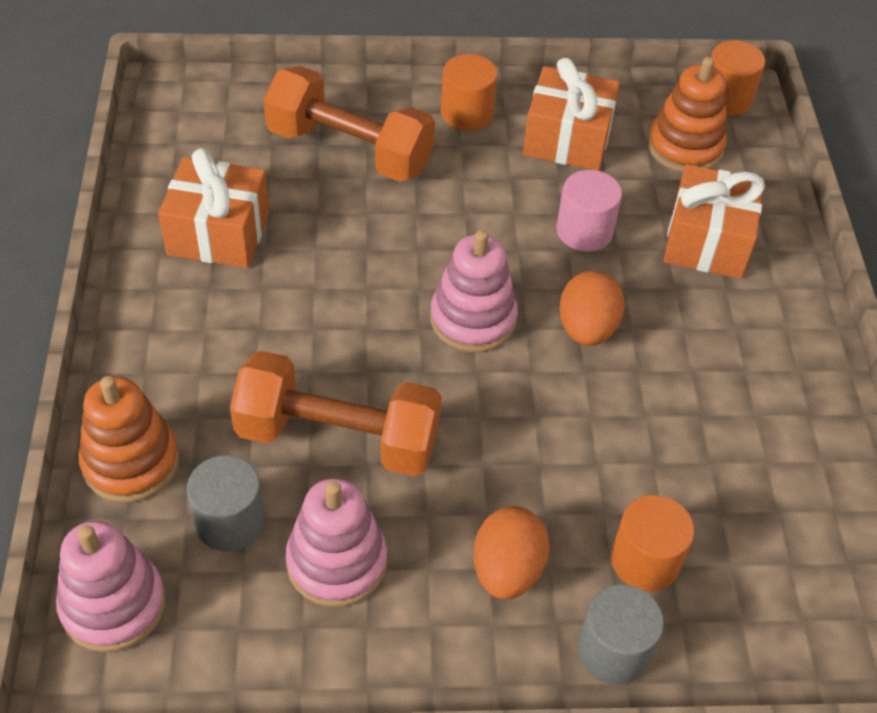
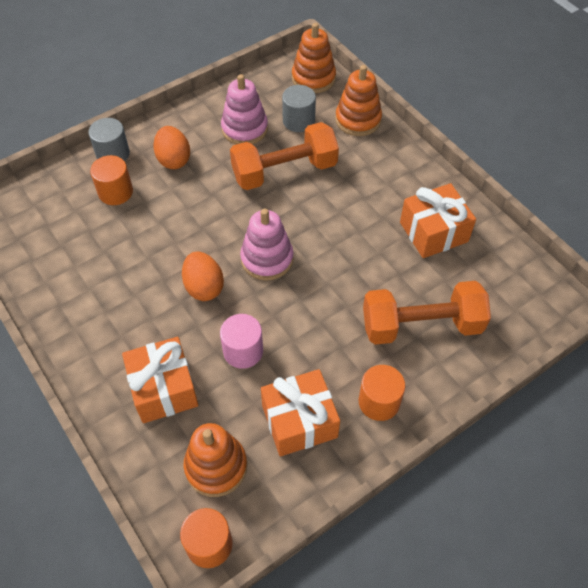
camera: 150 degrees right, 5 degrees up
(113, 604) = (313, 78): pink stacking toy -> orange stacking toy

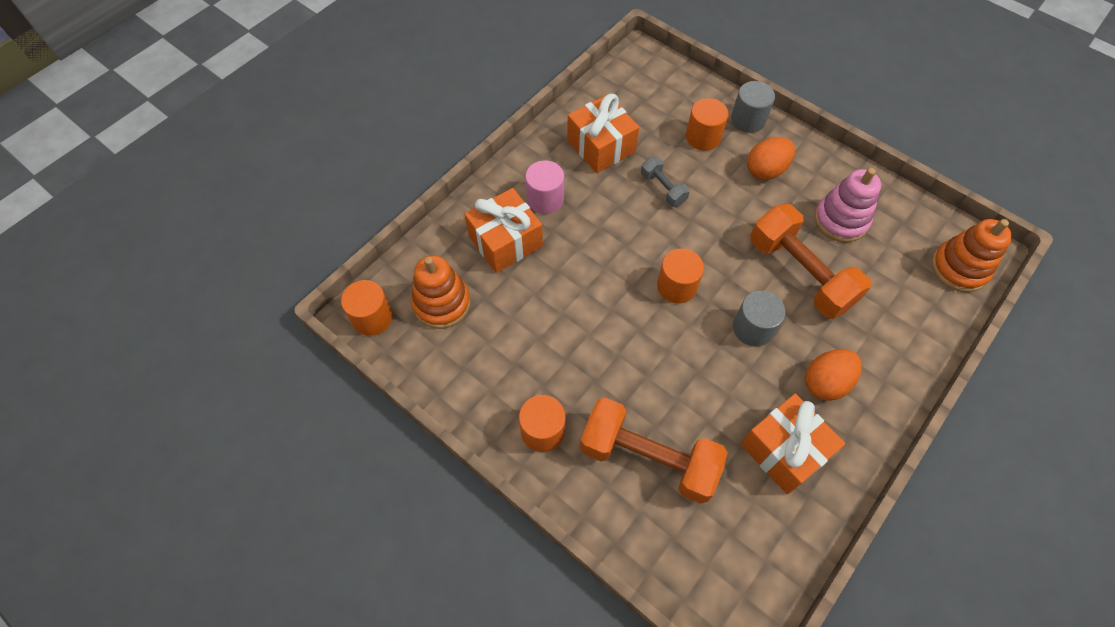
camera: 75 degrees right, 5 degrees up
(159, 239) = (663, 189): none -> grey dumbbell
(204, 287) = (622, 241): orange egg -> orange egg (825, 382)
(243, 351) = (563, 293): pink cylinder -> pink cylinder (545, 199)
(267, 259) = (676, 286): pink stacking toy -> orange cylinder
(298, 121) = (881, 269): grey cylinder -> grey cylinder (753, 328)
(299, 421) = (502, 361): orange gift -> orange gift (601, 146)
(358, 120) = (918, 331): orange stacking toy -> none
(421, 325) = (648, 458): orange dumbbell -> orange dumbbell turned 45 degrees counterclockwise

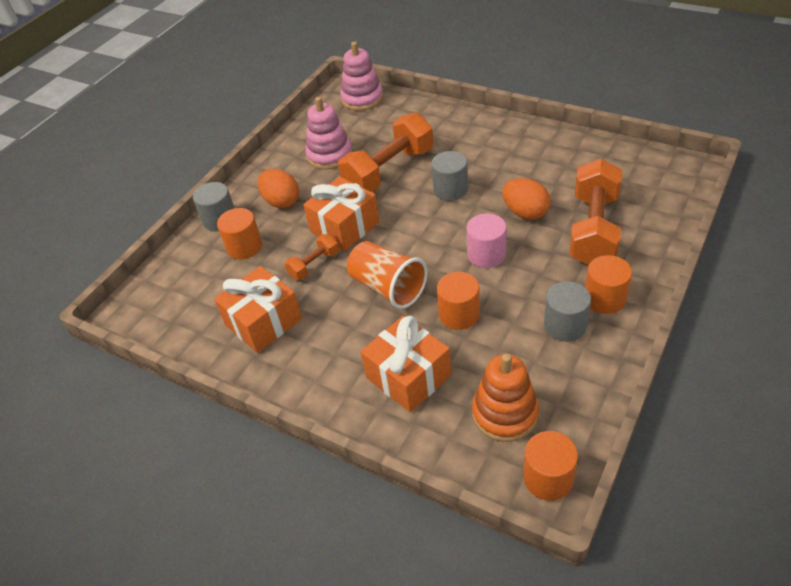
camera: 95 degrees left, 15 degrees down
(520, 381) = (565, 325): none -> grey cylinder
(545, 199) = (344, 354): pink cylinder -> pink cylinder (486, 254)
(615, 243) = (388, 287): none -> orange cup
(663, 189) = (314, 265): grey dumbbell -> orange dumbbell
(676, 286) = (424, 239): orange cylinder -> orange cylinder (459, 314)
(784, 450) = (549, 163): orange gift -> orange gift (344, 227)
(825, 382) = (484, 149): orange egg -> orange egg (525, 213)
(959, 268) = (362, 99): orange stacking toy -> pink stacking toy

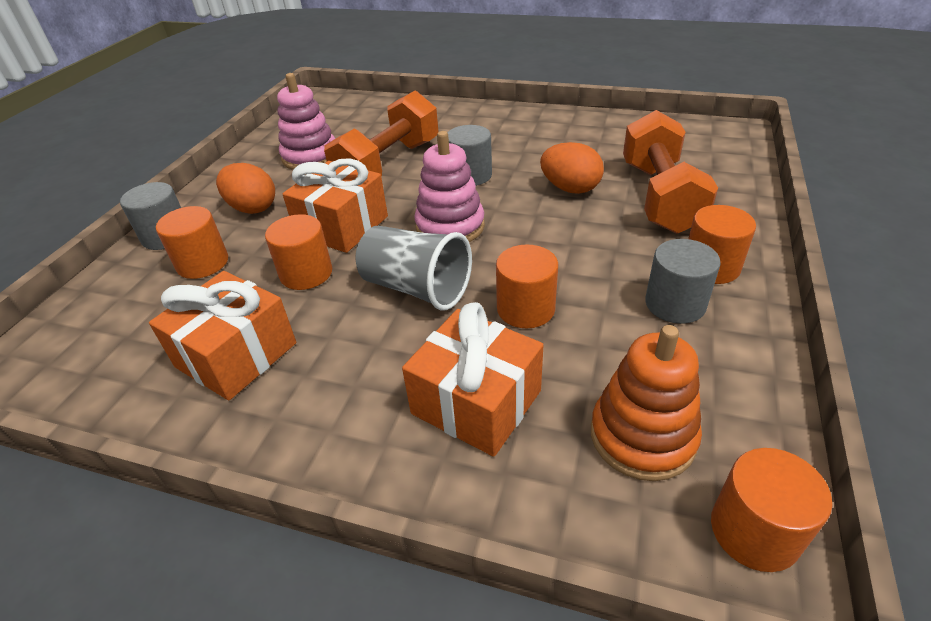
camera: 15 degrees left, 5 degrees down
(314, 265) = (306, 273): orange dumbbell -> orange cylinder
(362, 99) = (342, 105): pink stacking toy -> pink stacking toy (450, 226)
(388, 287) = (416, 288): orange cup -> grey cup
(486, 254) = (538, 236): pink cylinder -> none

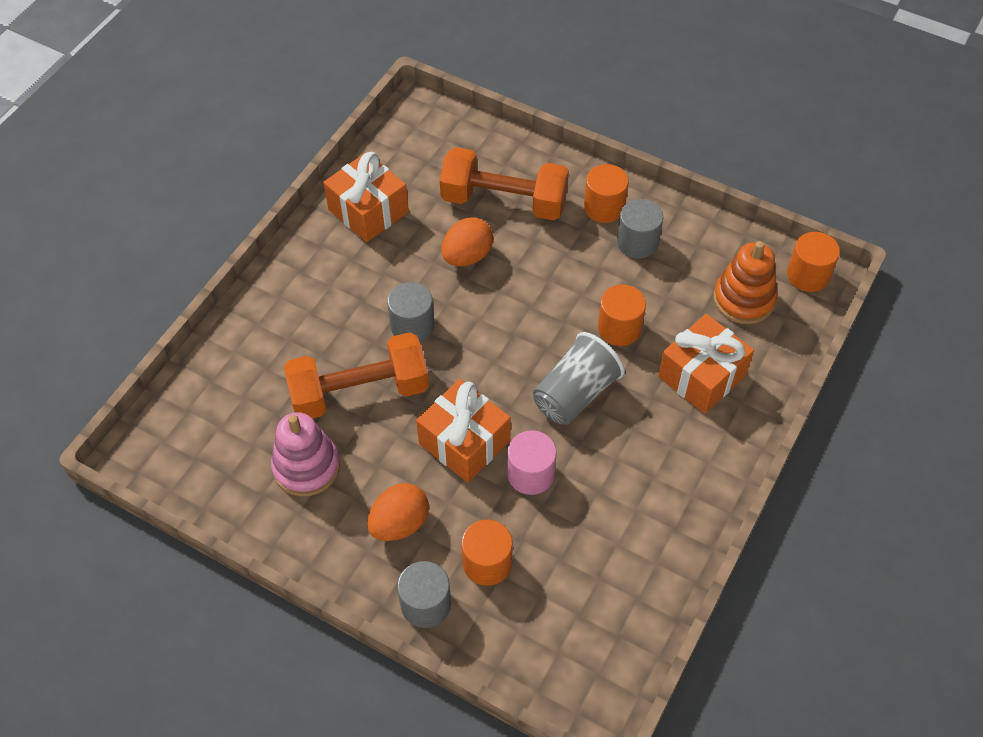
camera: 80 degrees left, 15 degrees up
(236, 355) = (622, 524): orange gift -> orange gift (368, 211)
(306, 273) = (530, 474): orange cylinder -> pink cylinder
(388, 165) = (359, 392): orange dumbbell -> orange dumbbell turned 60 degrees counterclockwise
(450, 226) = (495, 357): pink stacking toy -> none

